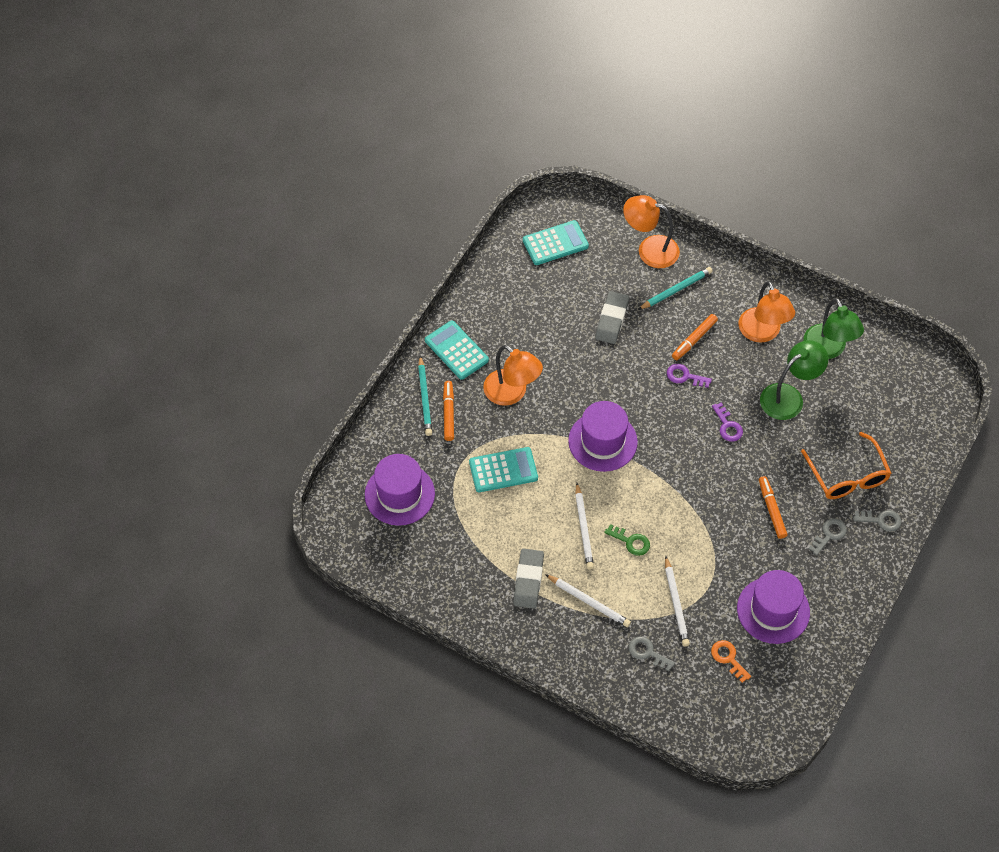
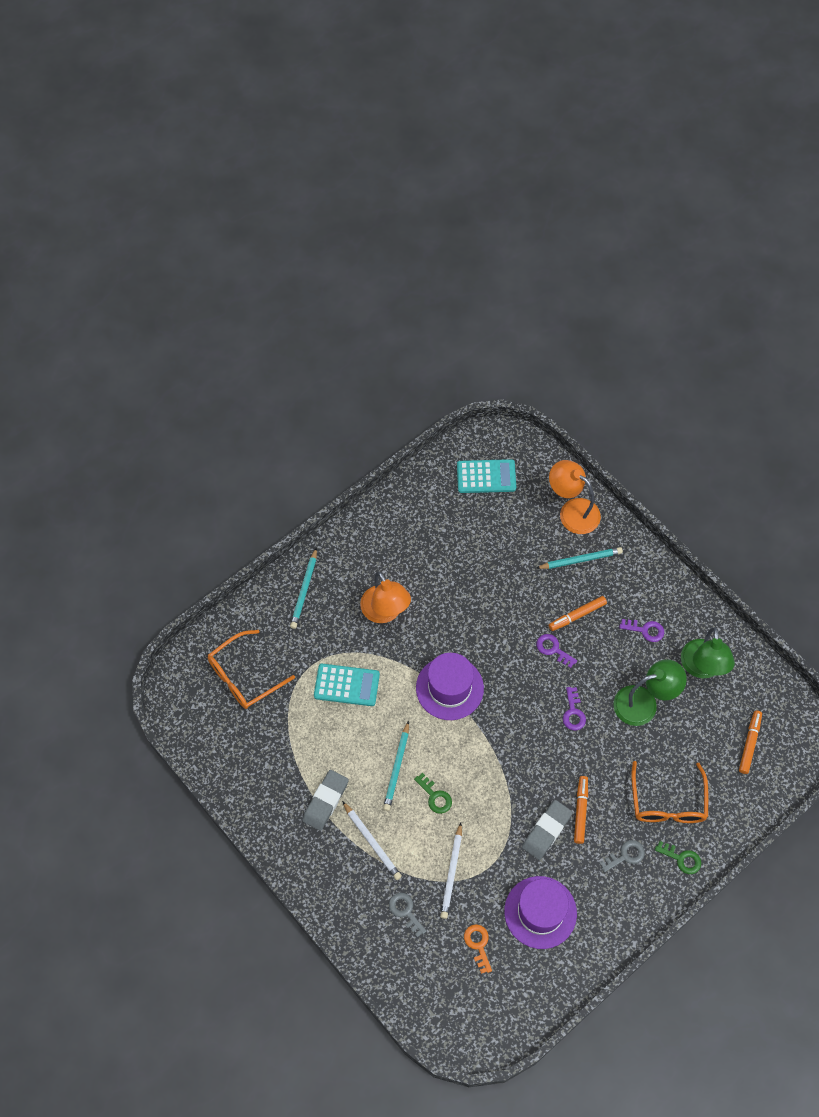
camera: 20 degrees right, 5 degrees up
(399, 494) = (244, 676): purple hat -> orange glasses
(448, 413) = (320, 612): orange marker -> orange marker (749, 743)
(456, 350) = (352, 553): turquoise calculator -> none
(584, 528) = (397, 768): white pencil -> turquoise pencil
(611, 320) = (507, 570): grey eraser -> grey eraser (546, 831)
(762, 333) = (645, 630): orange lamp -> purple key
(881, 520) = (681, 859): grey key -> green key

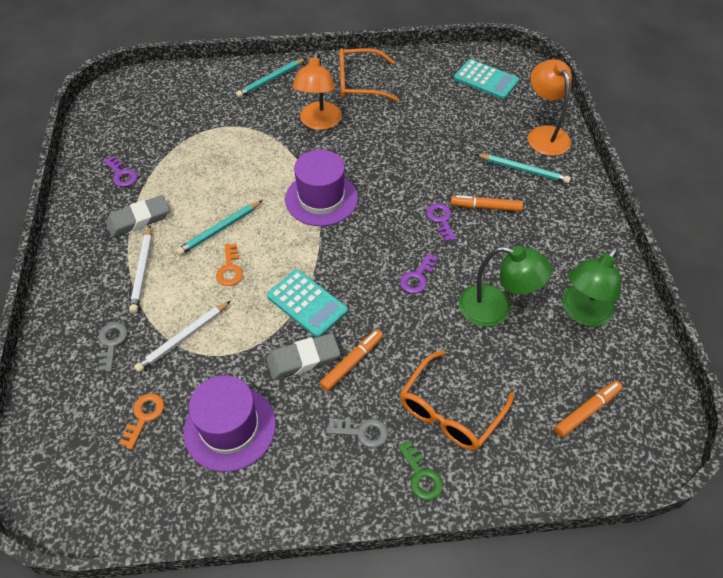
camera: 35 degrees right, 10 degrees down
(244, 676) = (170, 107): orange glasses -> orange glasses (359, 83)
(346, 685) = (239, 152): turquoise calculator -> turquoise calculator (307, 303)
(435, 796) = (230, 269): green key -> orange key
(645, 630) = (545, 252): purple key -> purple key (122, 174)

